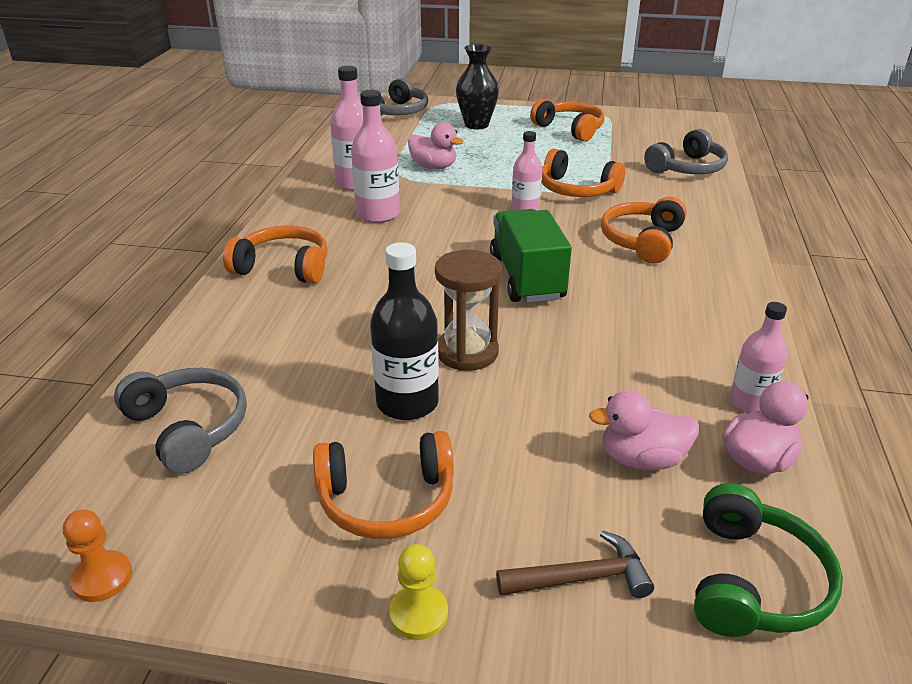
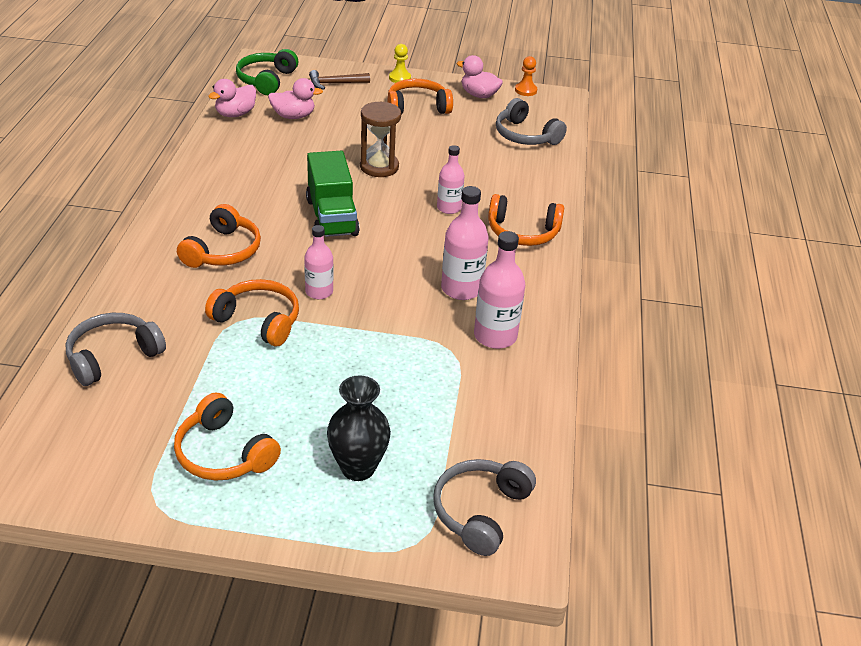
camera: 175 degrees right, 5 degrees up
(407, 403) = (413, 142): black bottle -> none
(433, 167) = (413, 364): pink duck -> pink duck (479, 95)
(750, 402) = (221, 136): pink bottle -> pink bottle (449, 208)

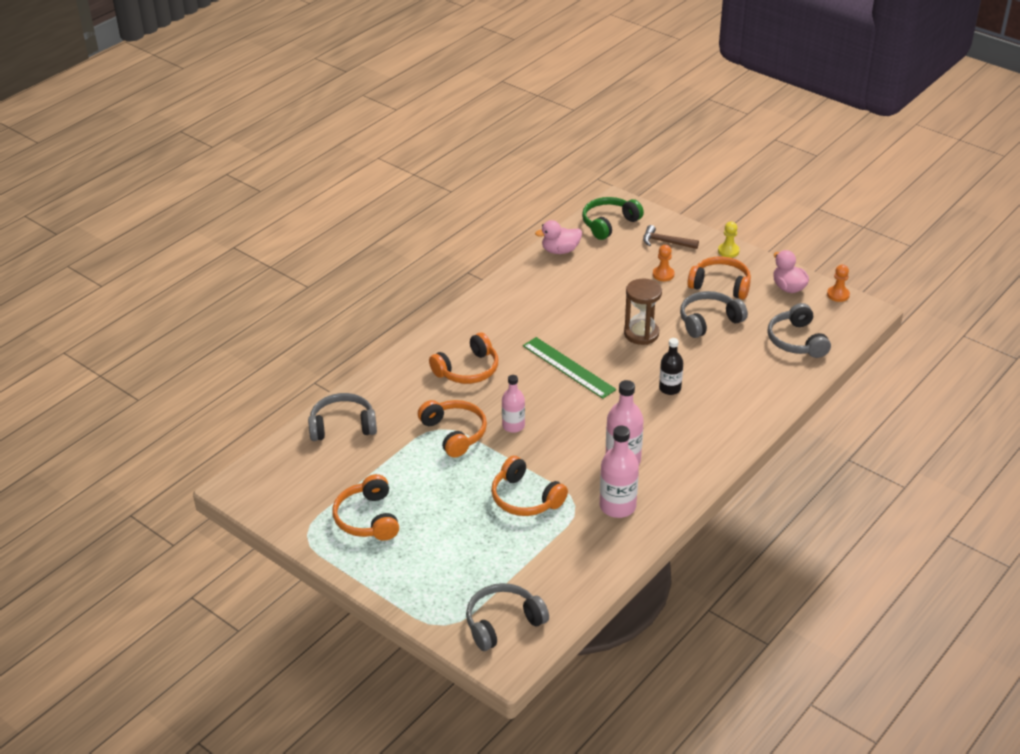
camera: 35 degrees right, 0 degrees up
(293, 116) = (606, 265): pink duck -> none
(331, 217) = (568, 367): green truck -> green ruler
(356, 111) = (663, 274): none -> orange pawn
(358, 468) = (445, 562): black vase -> none
(433, 139) = (709, 321): none -> grey headphones
(449, 208) = (670, 388): pink bottle -> black bottle
(522, 232) = (714, 429): orange headphones -> orange headphones (525, 498)

